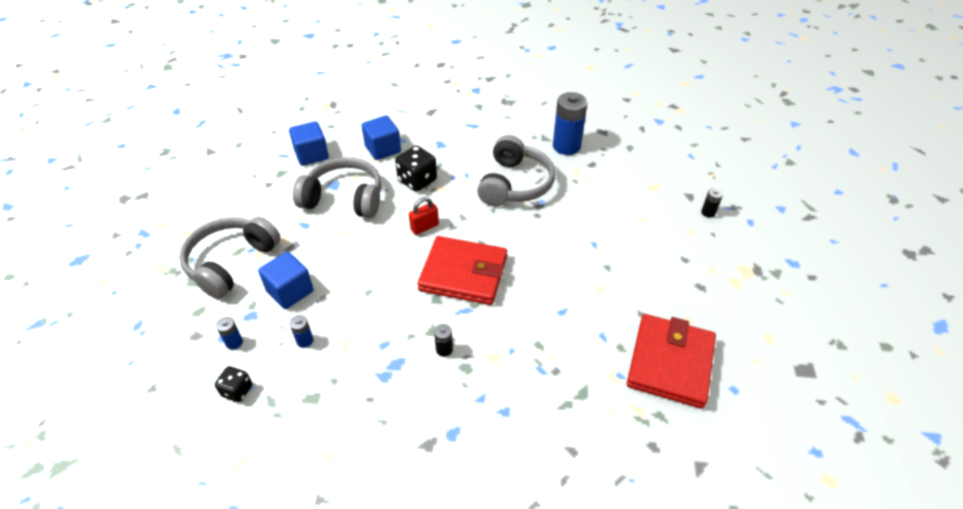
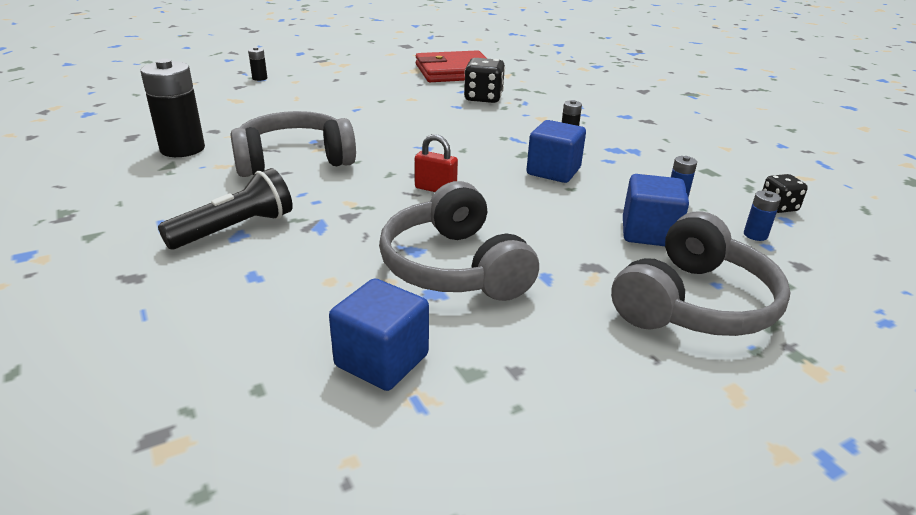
camera: 125 degrees left, 15 degrees down
(231, 262) = (694, 303): grey headphones -> grey headphones turned 45 degrees counterclockwise
(383, 149) = (295, 283): blue cube -> blue cube (553, 171)
(417, 180) = (350, 223): black dice -> black dice (483, 98)
(447, 144) = (235, 229): none -> black flashlight
(463, 273) = (474, 150): red wallet -> none
(566, 146) = (182, 149): blue battery -> black battery

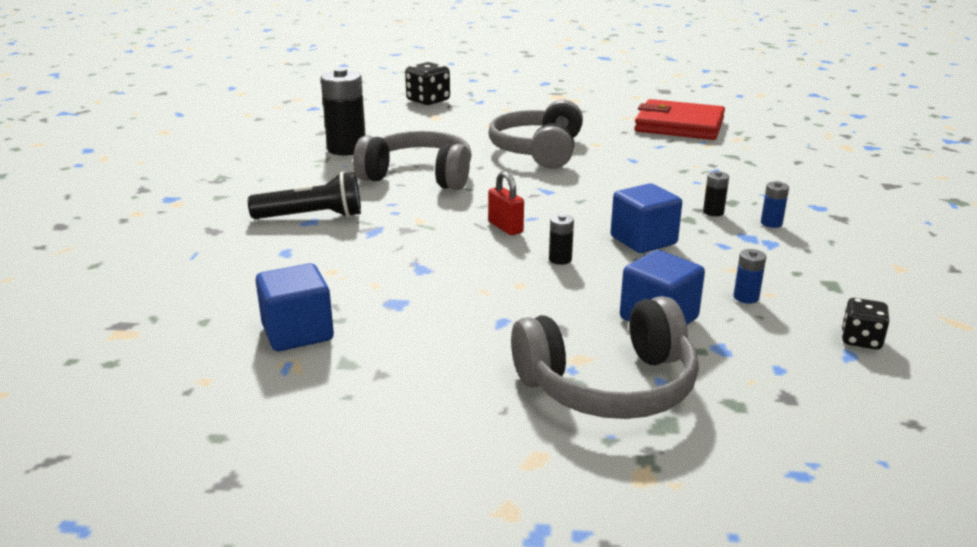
camera: 35 degrees right, 5 degrees down
(259, 78) = (478, 101): black battery -> black battery (560, 259)
(454, 267) = (435, 290): grey headphones -> grey headphones (538, 151)
(483, 98) = (673, 157): black dice -> black dice (428, 101)
(755, 235) = (780, 355): blue battery -> blue battery (771, 223)

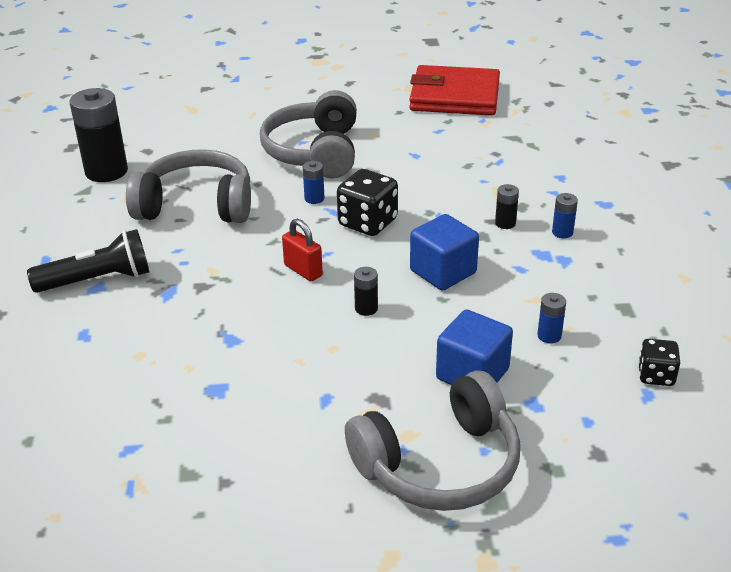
camera: 10 degrees left, 10 degrees up
(297, 333) = (129, 442): blue cube -> none
(428, 101) = (177, 83): black dice -> black dice (368, 223)
(529, 180) = (314, 198): none -> blue battery

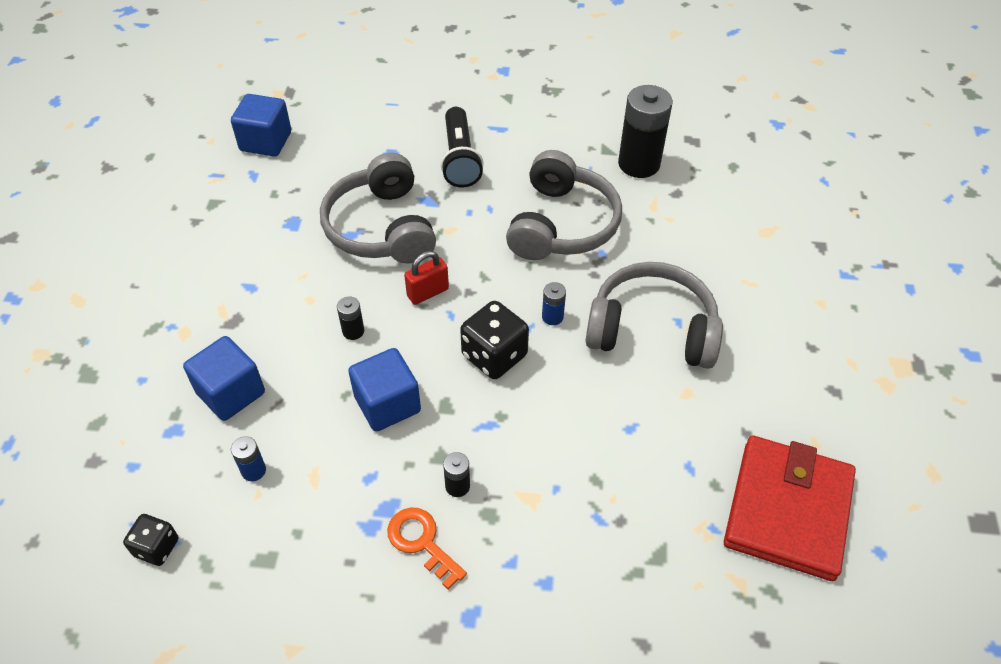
camera: 100 degrees right, 15 degrees up
(59, 453) = (266, 141): none -> blue cube
(440, 464) = (142, 346): grey headphones -> grey headphones (381, 227)
(562, 232) = (422, 542): blue battery -> orange key

